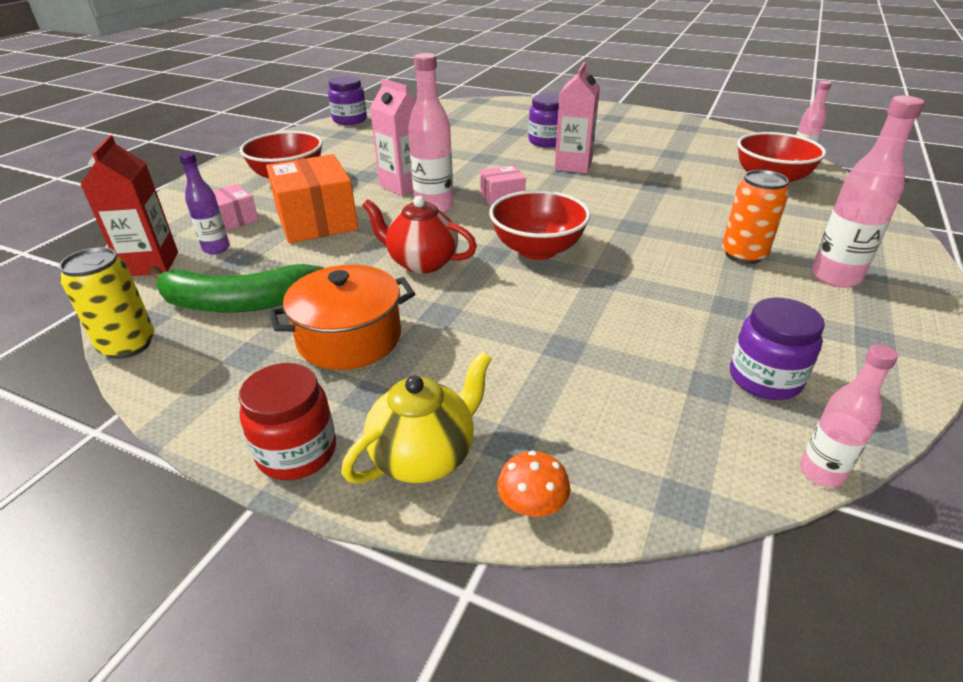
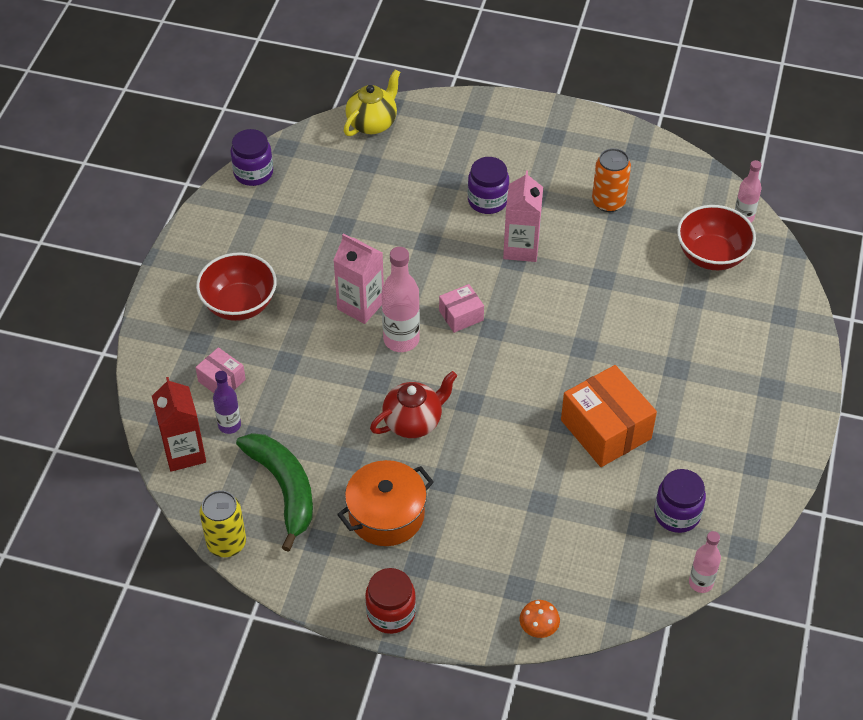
camera: 10 degrees left, 15 degrees up
(238, 303) = (284, 489): green banana -> green banana turned 105 degrees counterclockwise
(317, 221) = (300, 374): orange box -> orange box (606, 429)
(422, 263) = (413, 422): red teapot -> red teapot turned 135 degrees clockwise
(424, 456) = (469, 605): yellow teapot -> yellow teapot (372, 123)
(537, 250) = (506, 392): red bowl -> none
(743, 255) = (675, 378): orange can -> orange can (608, 202)
(835, 277) = (743, 398): pink bottle -> none

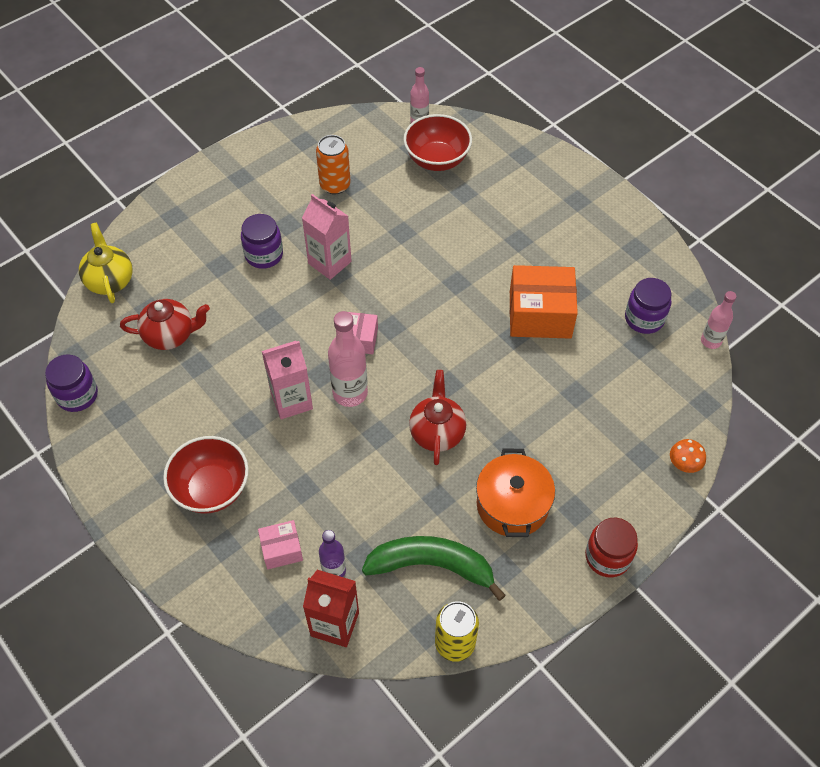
camera: 55 degrees left, 5 degrees up
(354, 192) = (170, 335): none -> red teapot

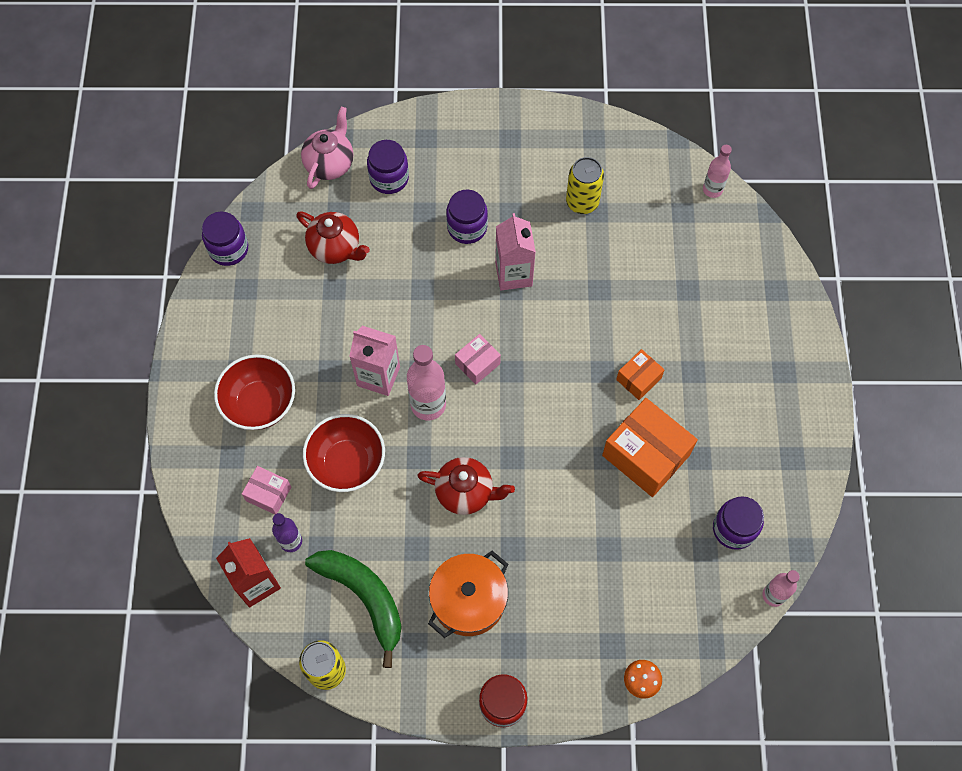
camera: 40 degrees right, 10 degrees up
(110, 280) = (330, 164): yellow teapot -> pink teapot
(169, 260) = (389, 178): none -> purple jar
(335, 185) = (582, 202): orange can -> yellow can
(437, 159) = (694, 239): red bowl -> red bowl (347, 463)
(437, 432) = (465, 492): red teapot -> red teapot turned 60 degrees clockwise
(486, 270) = (638, 379): none -> orange box

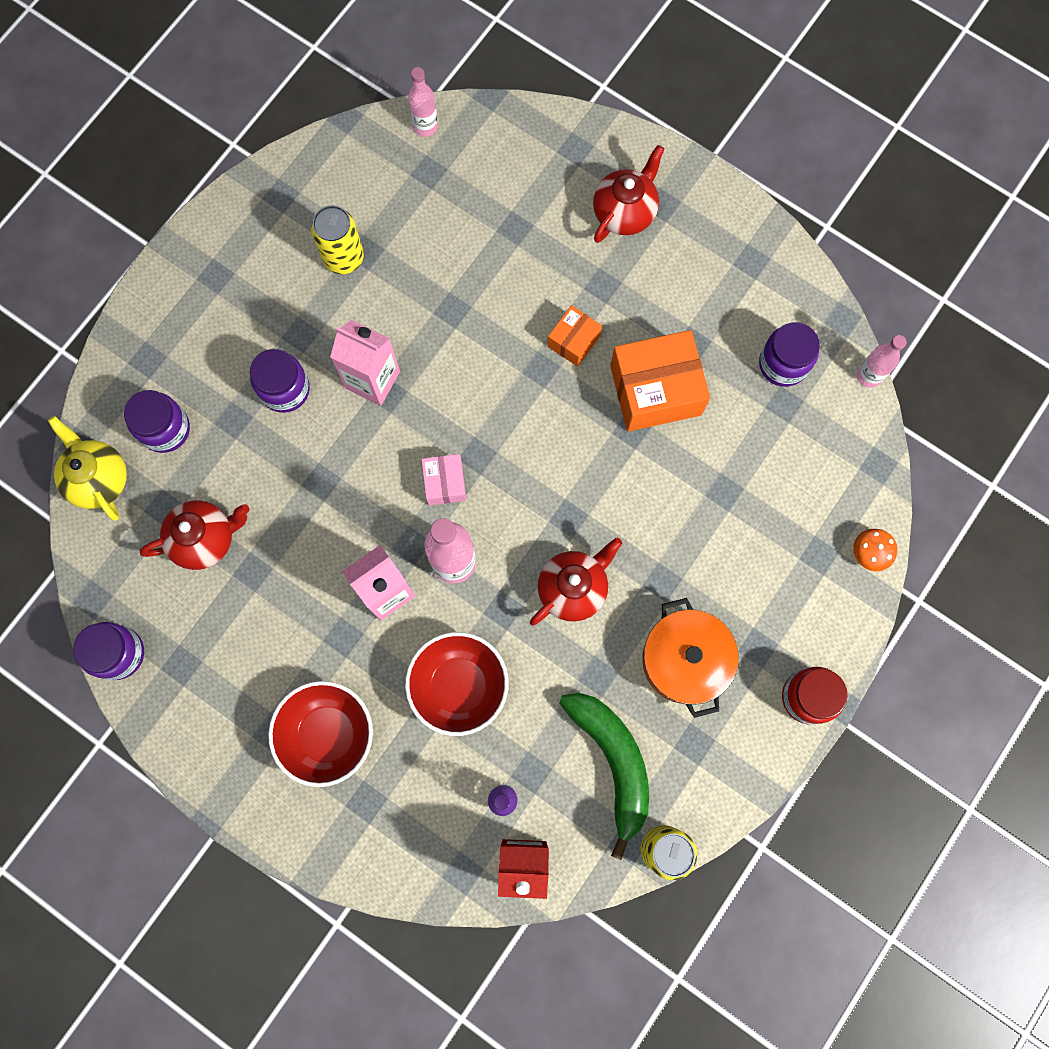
camera: 55 degrees left, 10 degrees up
(268, 494) = (435, 789): pink box -> none
(330, 164) = (99, 479): pink teapot -> yellow teapot
(364, 597) = (613, 762): green banana -> green banana turned 75 degrees clockwise
(638, 379) = (573, 341): orange box -> orange box turned 45 degrees clockwise
(757, 351) = (625, 212): none -> red teapot

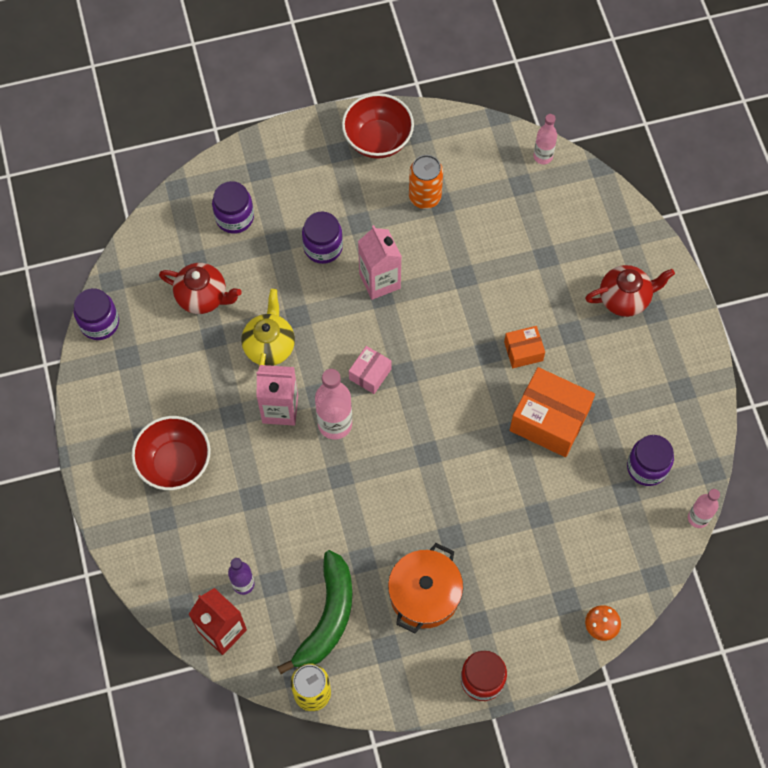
camera: 40 degrees right, 10 degrees down
(99, 479) = (173, 217): yellow teapot -> yellow teapot (269, 346)
(343, 257) = (425, 197): yellow can -> orange can
(459, 686) = (275, 498): red bowl -> red bowl (378, 140)
(573, 588) = (393, 497): red teapot -> none

